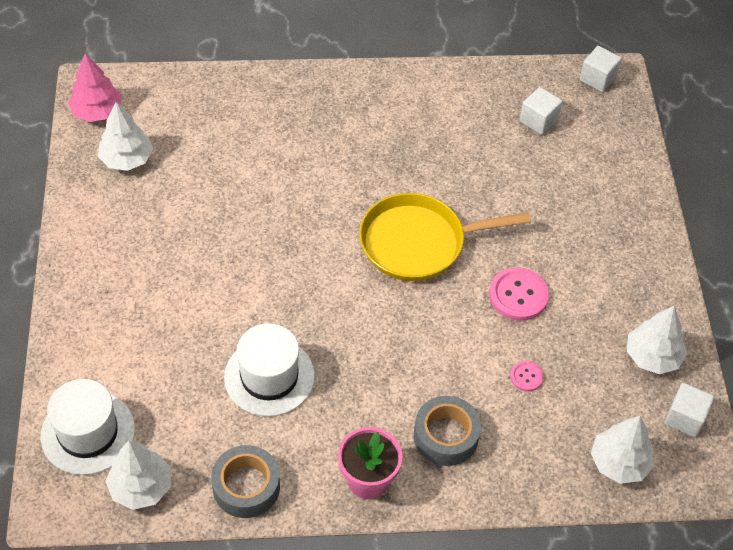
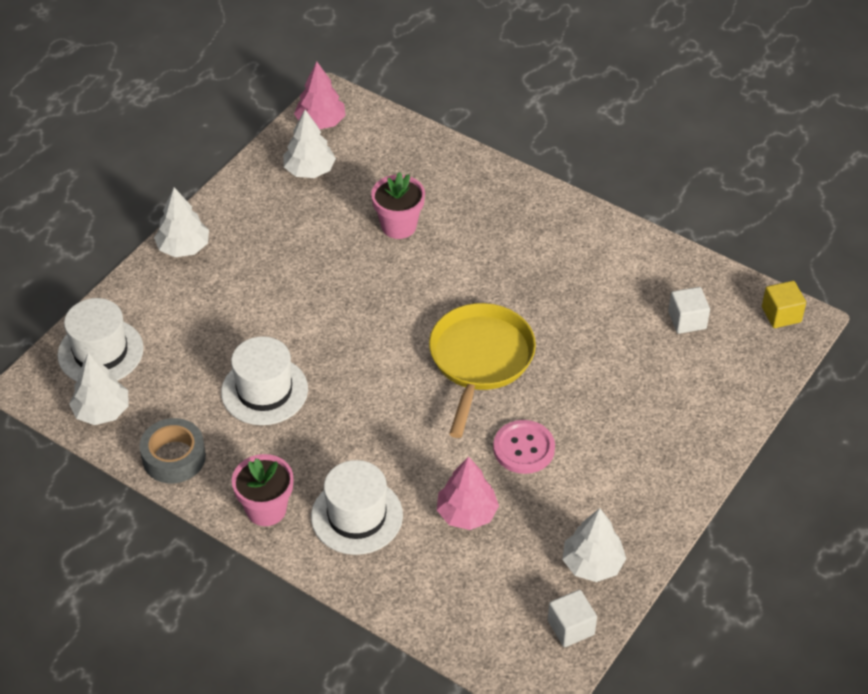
camera: 40 degrees right, 5 degrees down
(248, 166) = (398, 226): none -> pink flower pot
(418, 242) = (480, 360): yellow pan -> yellow pan turned 75 degrees clockwise
(446, 436) = (357, 516): grey tape -> white hat
(526, 377) = (466, 513): pink button -> pink tree
(597, 78) = (781, 314): white cube -> yellow cube
(619, 462) = (478, 624): white tree -> white tree (183, 247)

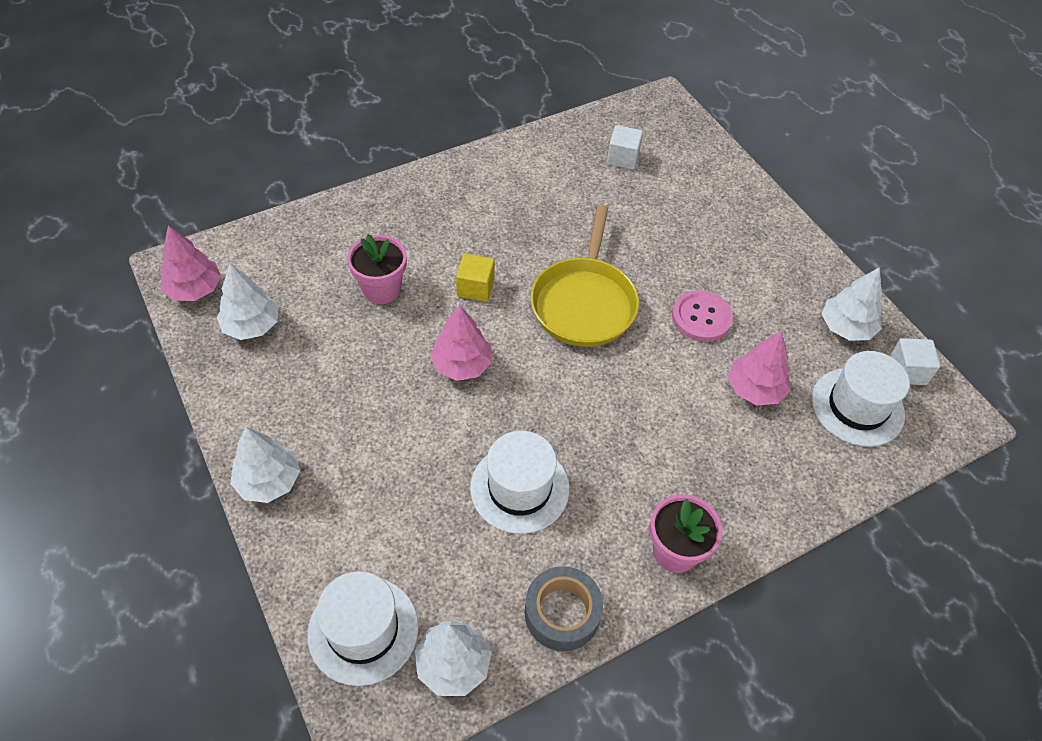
camera: 65 degrees left, 5 degrees up
(357, 308) = (462, 365): none -> pink tree
(357, 516) = (719, 475): white hat -> white hat (857, 407)
(480, 360) = (584, 302): yellow pan -> yellow pan turned 120 degrees counterclockwise
(781, 314) = (650, 107): yellow cube -> yellow cube (475, 288)

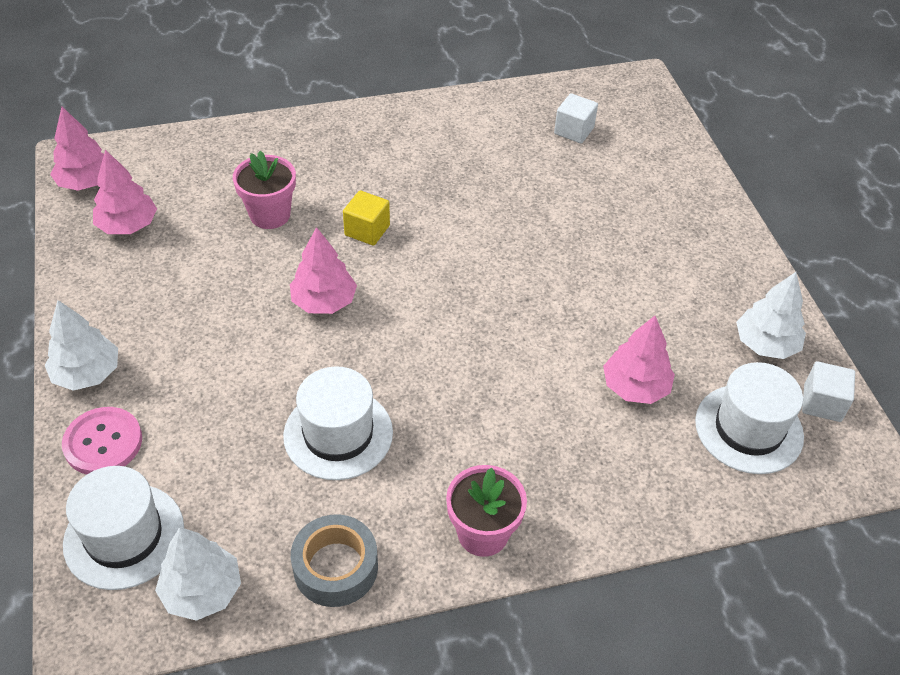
camera: 15 degrees right, 5 degrees down
(252, 325) = (128, 225): white tree -> pink tree
(584, 302) = (477, 265): yellow pan -> none
(701, 317) = (601, 303): pink button -> pink button (103, 442)

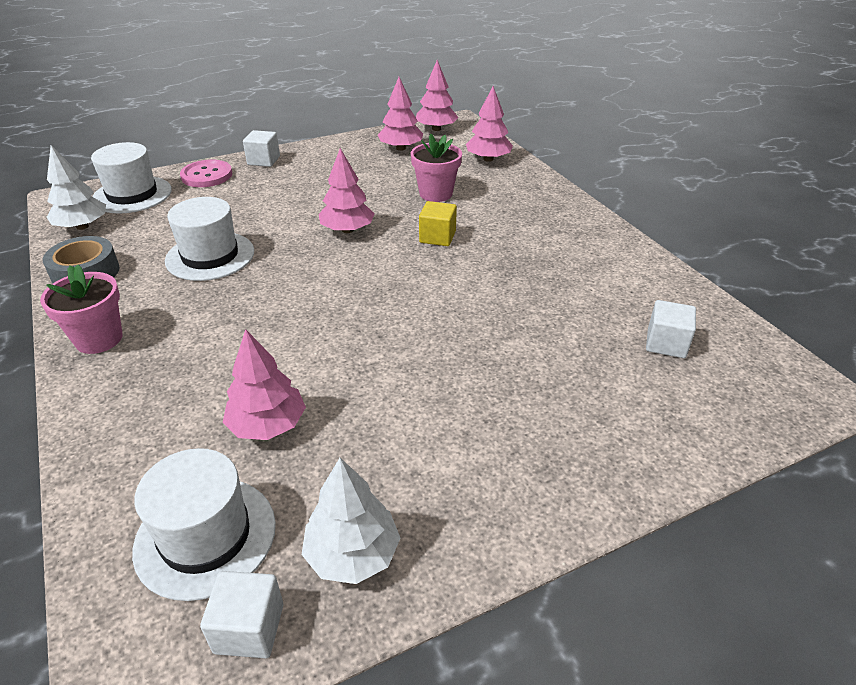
camera: 80 degrees right, 10 degrees down
(87, 373) = (263, 160): white tree -> white cube
(203, 155) = (488, 159): none -> pink tree

